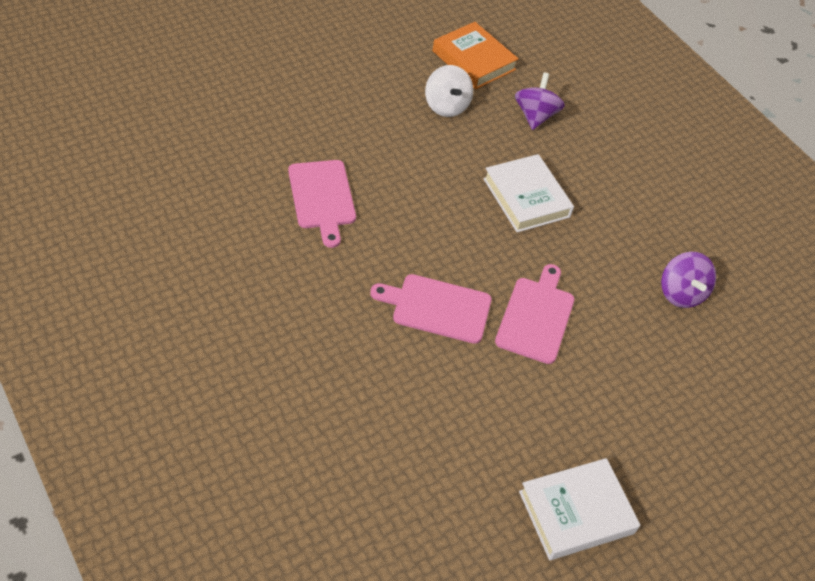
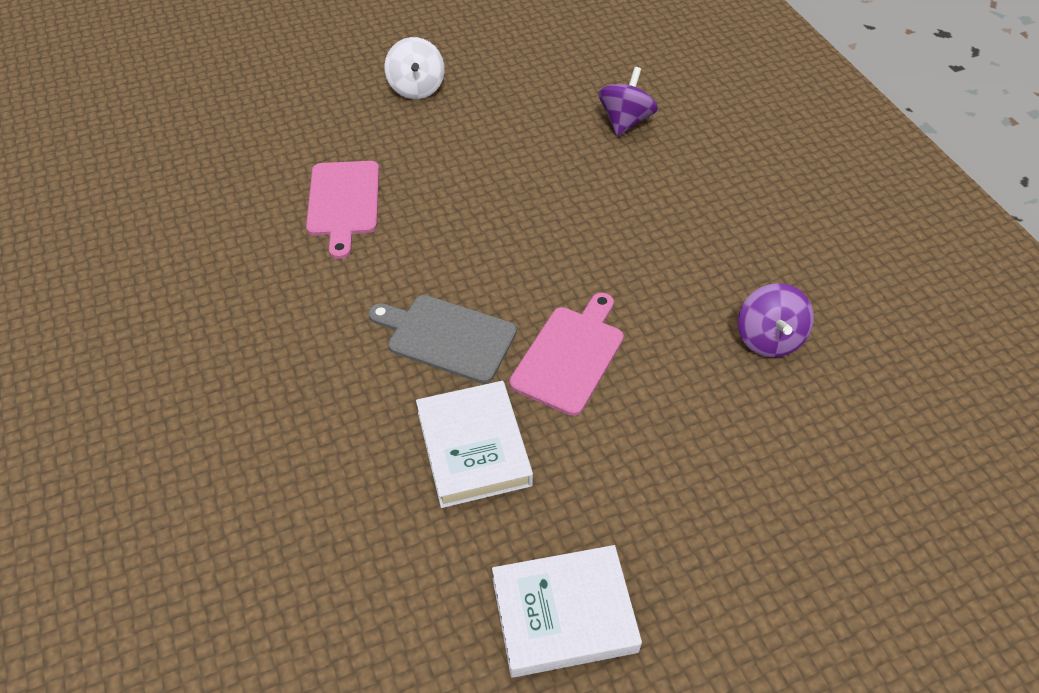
camera: 15 degrees right, 0 degrees up
(437, 308) = (446, 337): pink cutting board -> grey cutting board
(446, 106) = (519, 107): white spinning top -> white spinning top (416, 88)
(473, 60) = (565, 59): orange book -> none
(526, 198) = (591, 213): white book -> white book (473, 448)

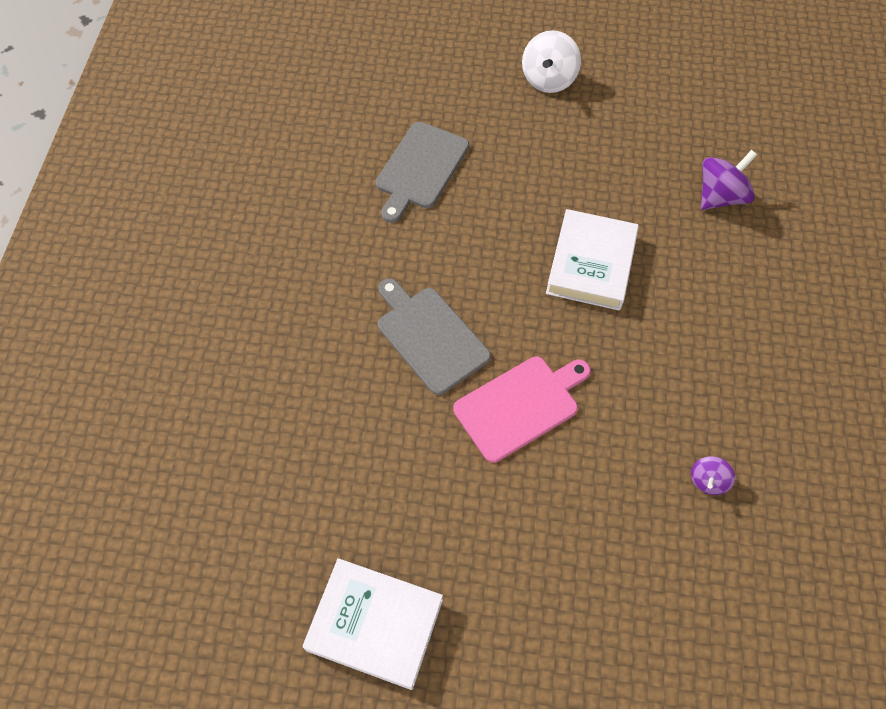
camera: 30 degrees right, 10 degrees up
(343, 202) = (420, 169): pink cutting board -> grey cutting board
(473, 448) = (391, 447): white book -> white book (591, 264)
(768, 339) = (708, 481): purple spinning top -> purple spinning top, size x0.56

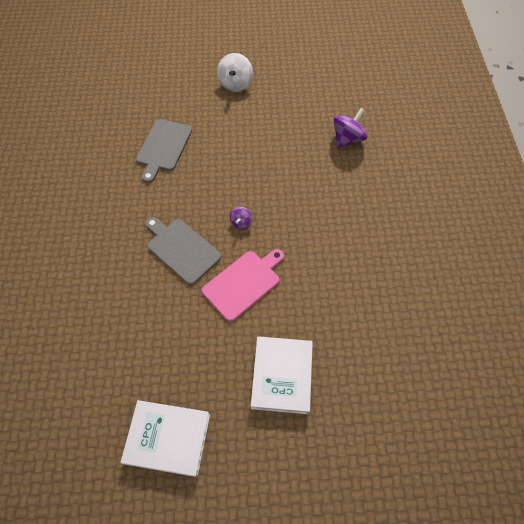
camera: 10 degrees left, 0 degrees up
(591, 264) = (276, 190): white book -> white book (282, 376)
(708, 481) = (364, 310): purple spinning top -> purple spinning top (241, 223)

